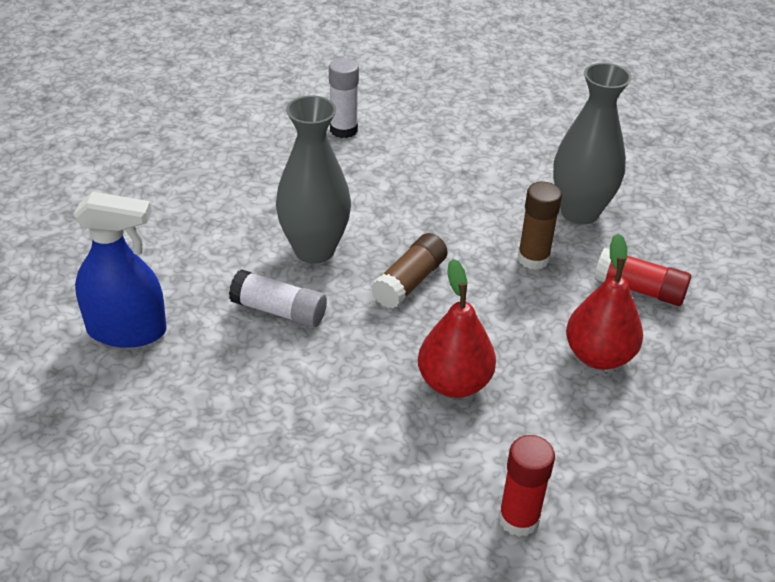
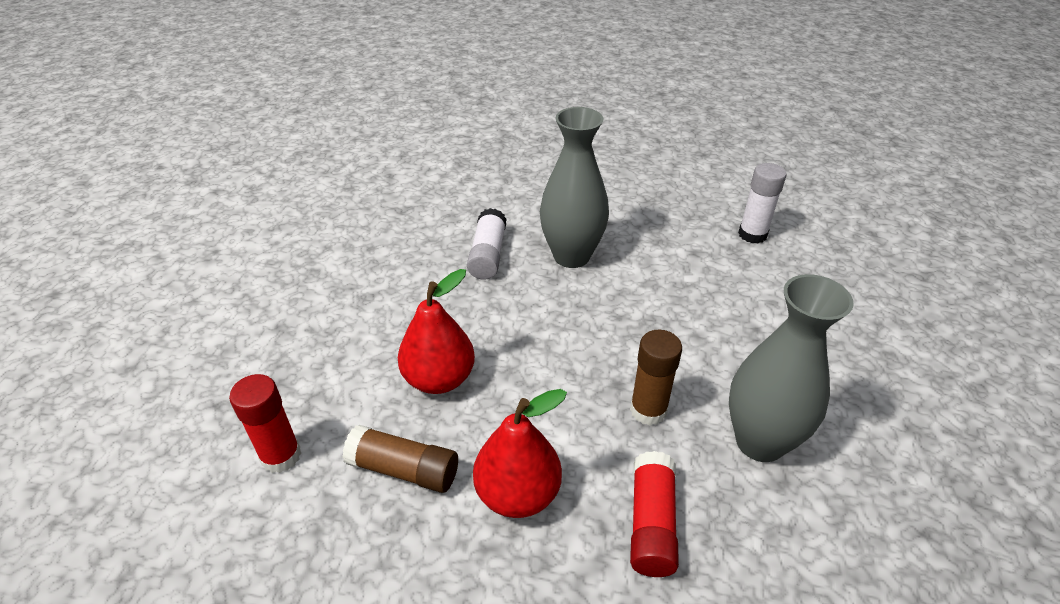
camera: 75 degrees right, 0 degrees up
(127, 330) = (437, 192): blue spray bottle -> none
(409, 282) = (561, 322): brown glue stick -> brown glue stick (403, 470)

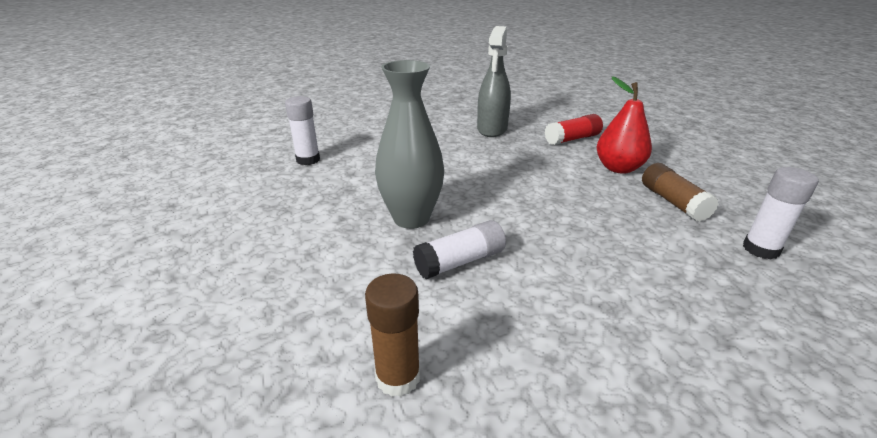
camera: 125 degrees left, 10 degrees down
(281, 456) = (760, 249): red glue stick -> white glue stick
(439, 379) = (608, 220): red pear -> none
(648, 410) = (515, 154): brown glue stick -> brown glue stick (398, 377)
(760, 441) = (492, 129): grey vase -> grey spray bottle

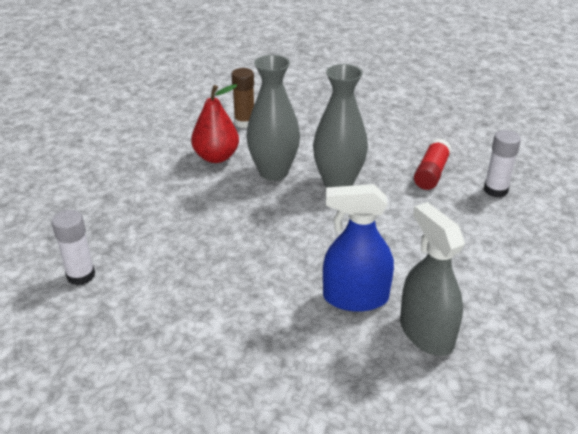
camera: 140 degrees right, 5 degrees up
(460, 262) = (273, 172): white glue stick -> grey vase
(512, 152) = (355, 298): none -> blue spray bottle
(572, 139) = (318, 366): red glue stick -> red glue stick (431, 173)
(618, 168) = (230, 329): red pear -> red pear (216, 157)
(673, 202) = (158, 299): brown glue stick -> none

